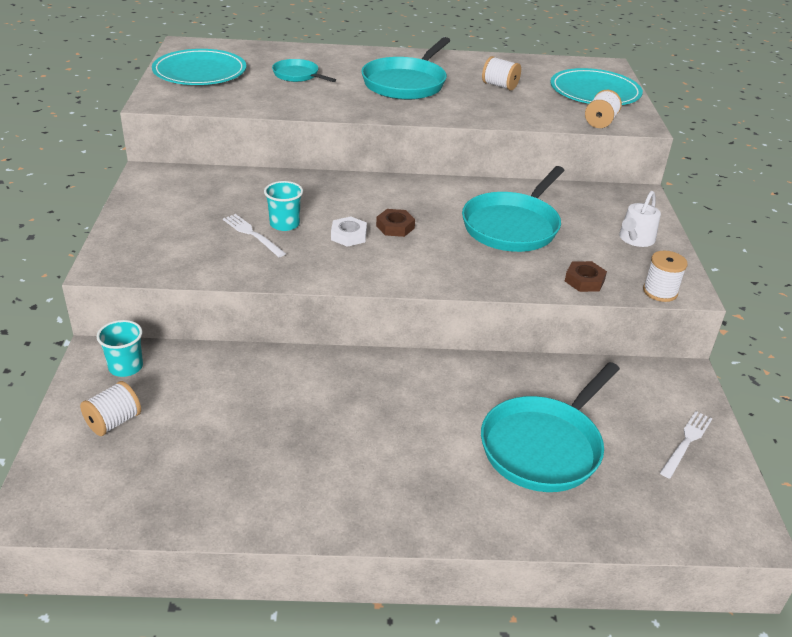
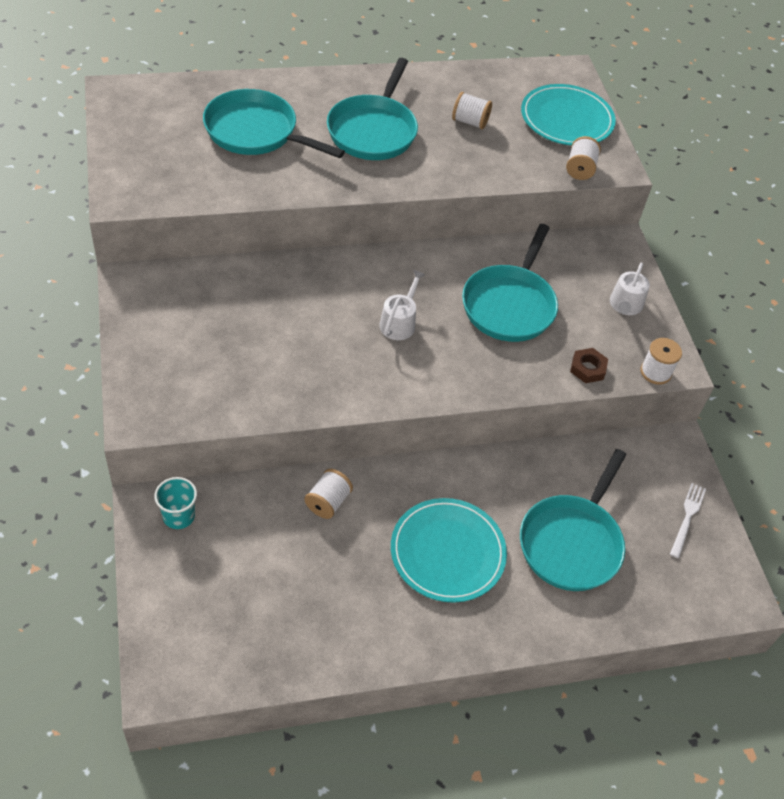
camera: 15 degrees left, 15 degrees up
(113, 422) = (192, 581): white spool -> white spool (328, 502)
(200, 72) = (148, 140): turquoise plate -> turquoise plate (447, 552)
(252, 234) = (264, 354): white fork -> none
(284, 224) = (291, 335): turquoise cup -> none
(298, 75) = (256, 132): turquoise pan -> turquoise pan, size x1.83
(348, 235) = (358, 342): white nut -> none
(395, 227) = (399, 322): brown nut -> white watering can

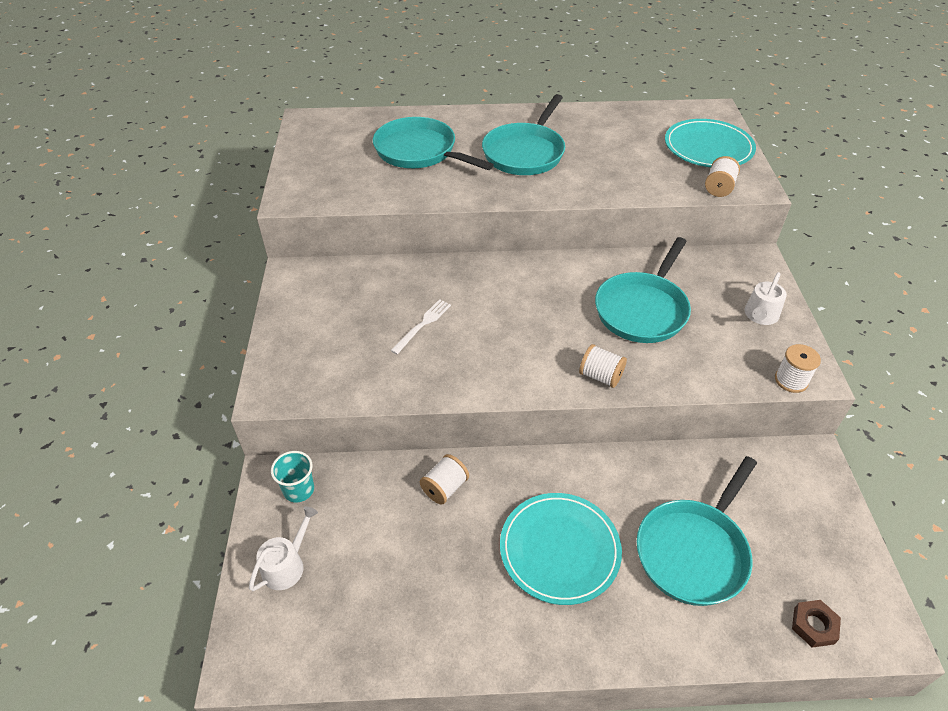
camera: 15 degrees right, 5 degrees down
(399, 322) = (532, 320): white watering can -> white watering can (286, 565)
(470, 122) = (615, 148): white spool -> white spool (600, 376)
(588, 368) = (718, 373): brown nut -> brown nut (814, 625)
(687, 517) = (823, 535): white fork -> white fork (422, 325)

